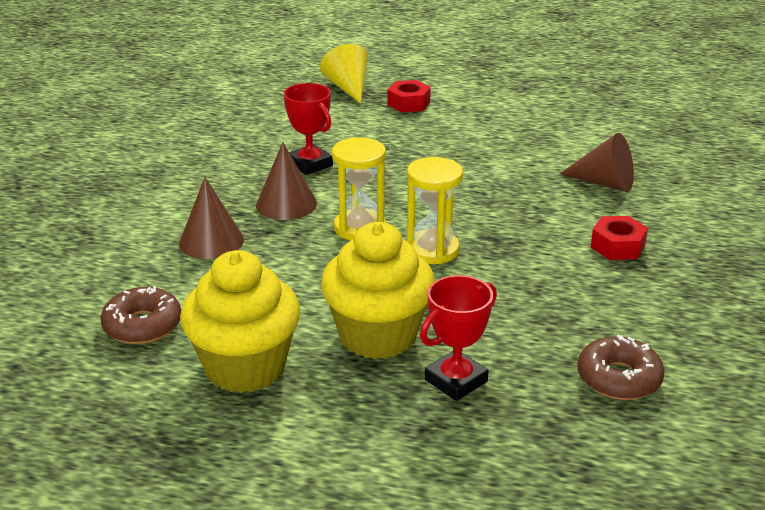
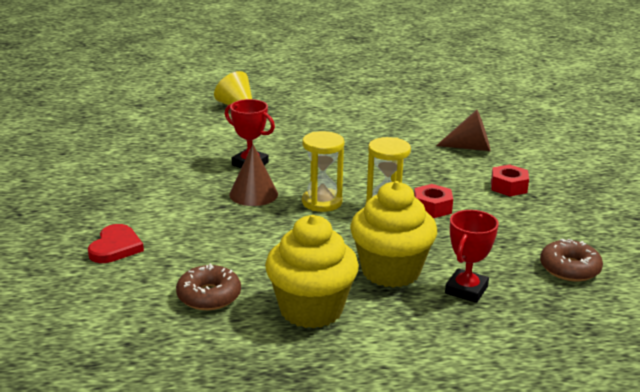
camera: 20 degrees left, 5 degrees down
(86, 245) = (115, 247): none -> red heart
(211, 241) = (216, 229): brown cone -> none
(408, 103) = (292, 112): red nut -> red nut (432, 207)

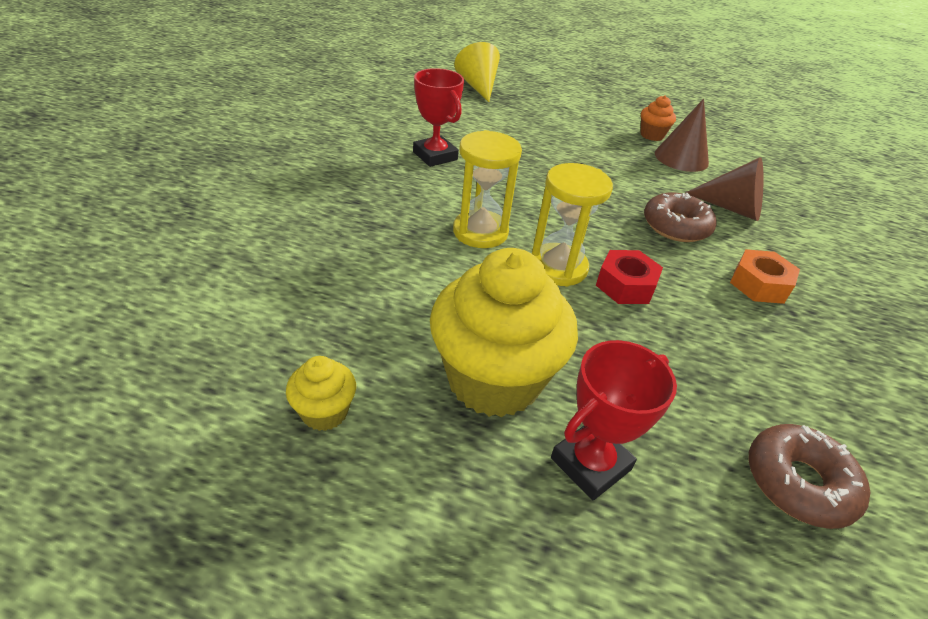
camera: 20 degrees right, 15 degrees up
(115, 247) = (183, 220): red heart -> none
(209, 296) = (214, 334): brown donut -> brown donut (676, 226)
(253, 194) = (406, 196): brown cone -> brown cone (681, 158)
(311, 310) = (324, 412): yellow cupcake -> yellow cupcake, size x0.45
(391, 112) = (652, 135): none -> orange cupcake
(508, 187) = (759, 284): red nut -> orange nut

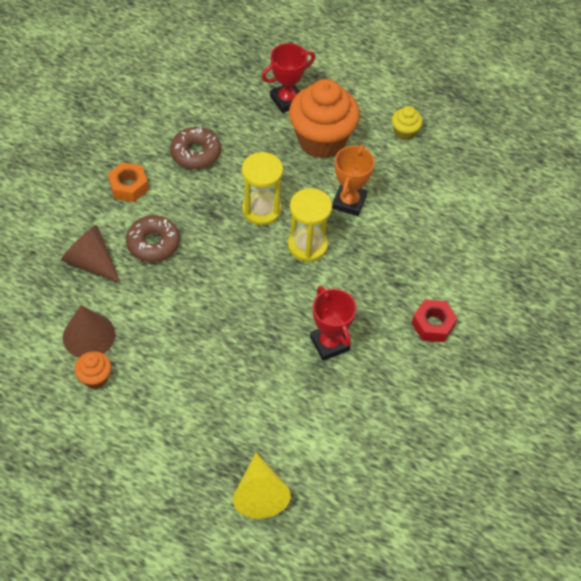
camera: 170 degrees left, 15 degrees up
(429, 284) = (349, 202): none -> orange trophy
(494, 380) = (321, 140): yellow cupcake -> orange cupcake
(625, 285) = (222, 192): red nut -> red nut (433, 325)
(798, 483) = (196, 84): brown donut -> brown donut (195, 153)

